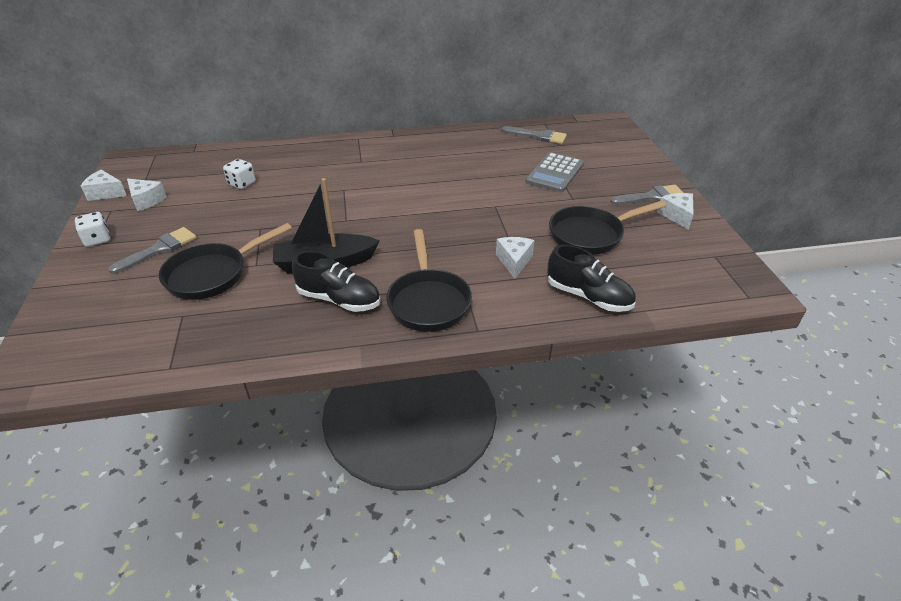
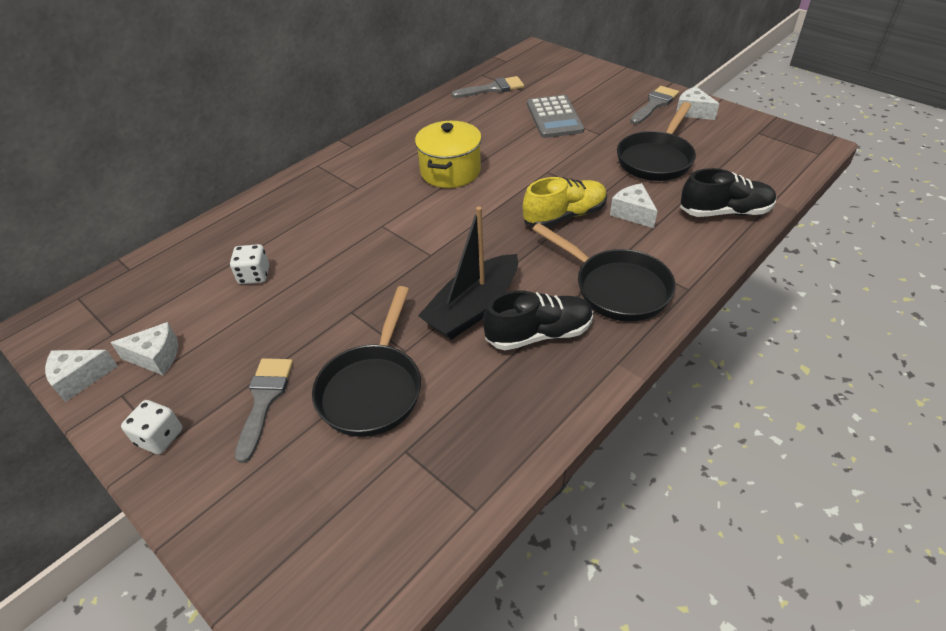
camera: 35 degrees left, 5 degrees up
(430, 177) = (450, 171): none -> yellow pot
(463, 239) = (565, 216): none -> yellow shoe

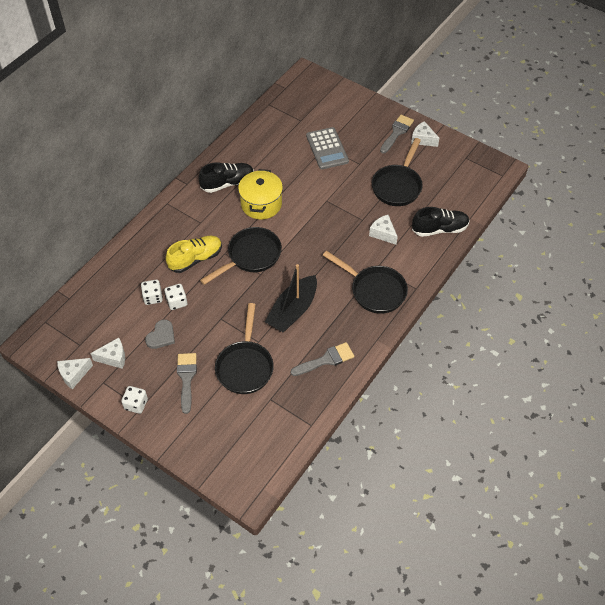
camera: 10 degrees left, 10 degrees up
(246, 330) = (161, 336): none -> grey heart
(289, 284) = (177, 302): none -> white dice
(421, 231) = (251, 256): none -> black pan
(492, 89) = (279, 120): grey brush -> grey brush (326, 360)
(539, 334) = (332, 325): black shoe -> black shoe (227, 183)
(565, 216) = (341, 238): yellow shoe -> yellow shoe (195, 259)

